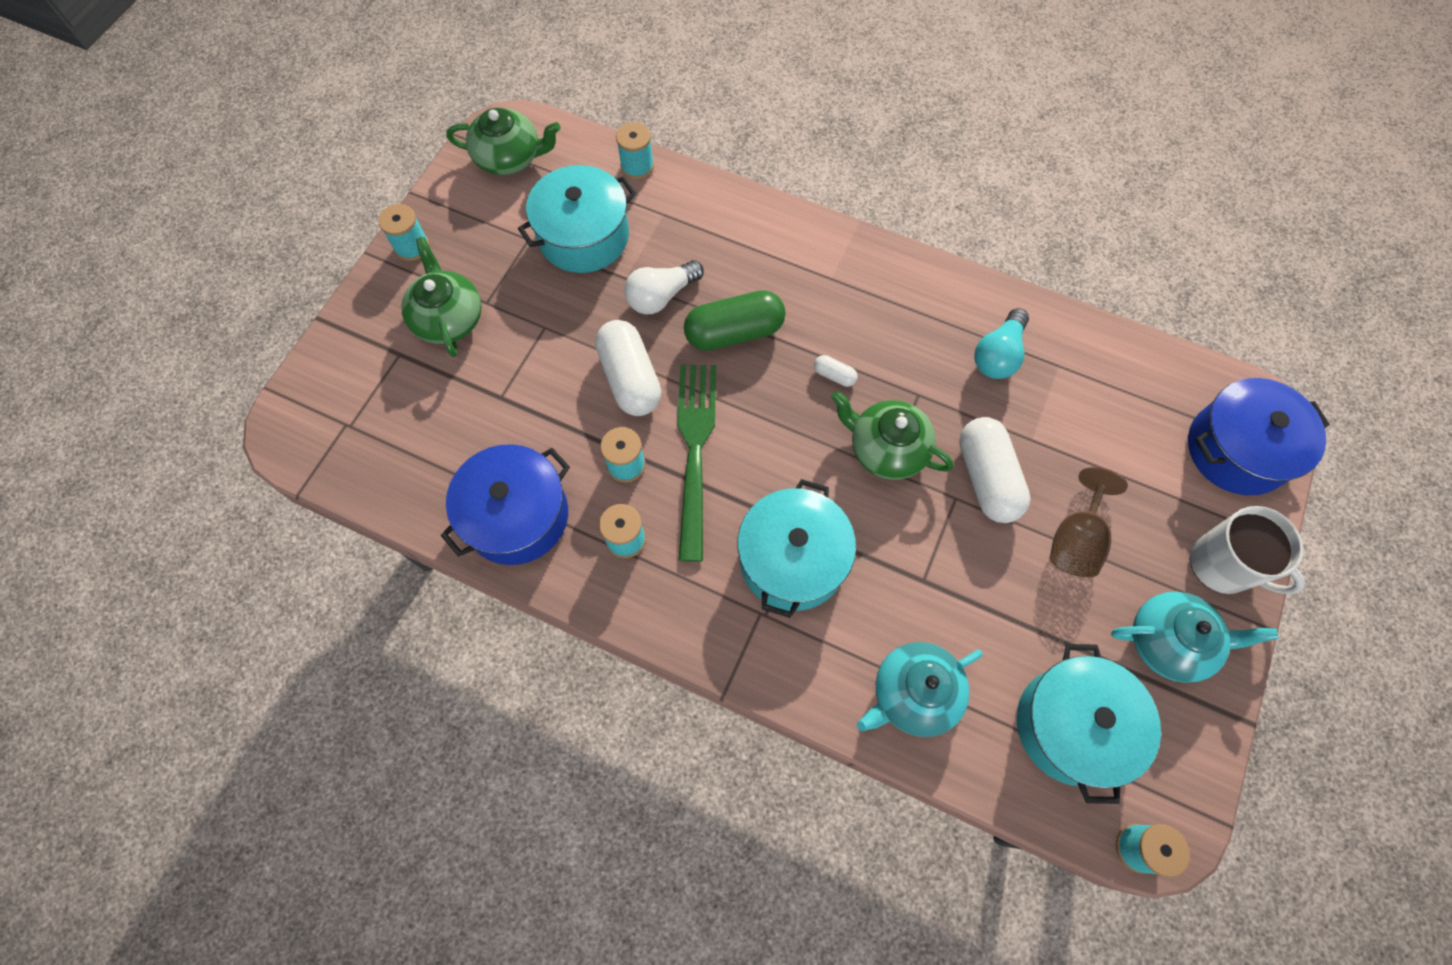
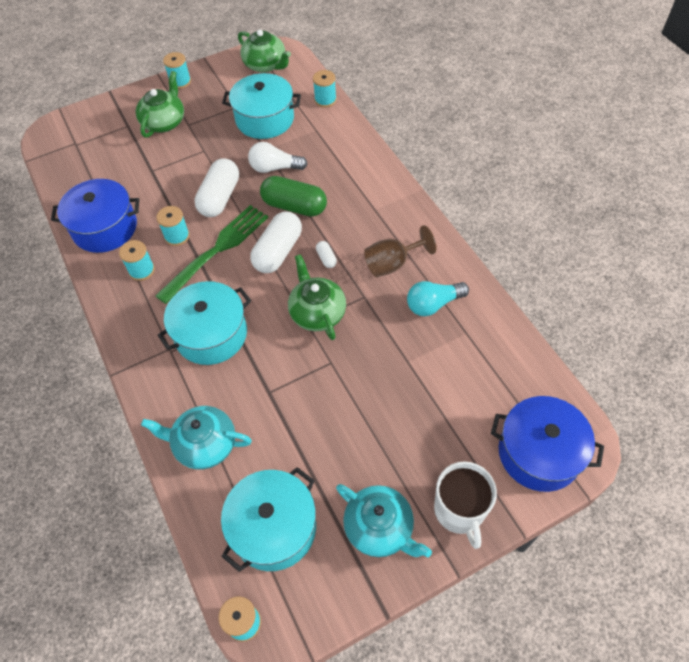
camera: 40 degrees right, 10 degrees down
(987, 478) = (359, 364): white capsule -> white capsule (278, 252)
(1075, 540) = (378, 432): brown goblet -> brown goblet (392, 264)

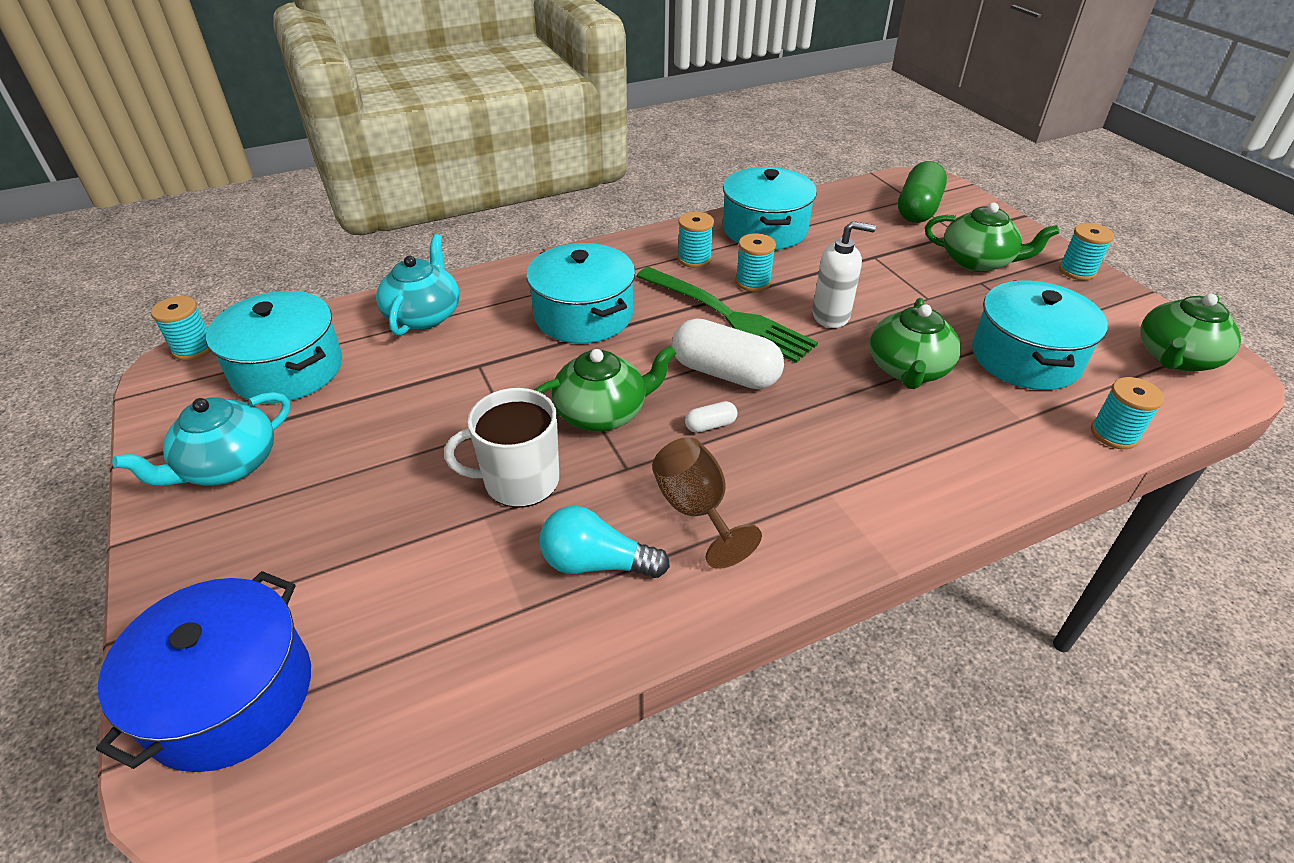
camera: 90 degrees right, 15 degrees down
(105, 228) = (764, 229): blue pot -> turquoise pot
(220, 198) = (831, 316): white capsule -> white soap dispenser
(274, 168) = (908, 369): white light bulb -> green teapot
(294, 206) = (823, 391): green capsule -> green capsule (917, 209)
(433, 304) = (596, 563): turquoise light bulb -> turquoise light bulb turned 60 degrees counterclockwise
(459, 511) = (197, 559): white mug -> white mug (519, 481)

